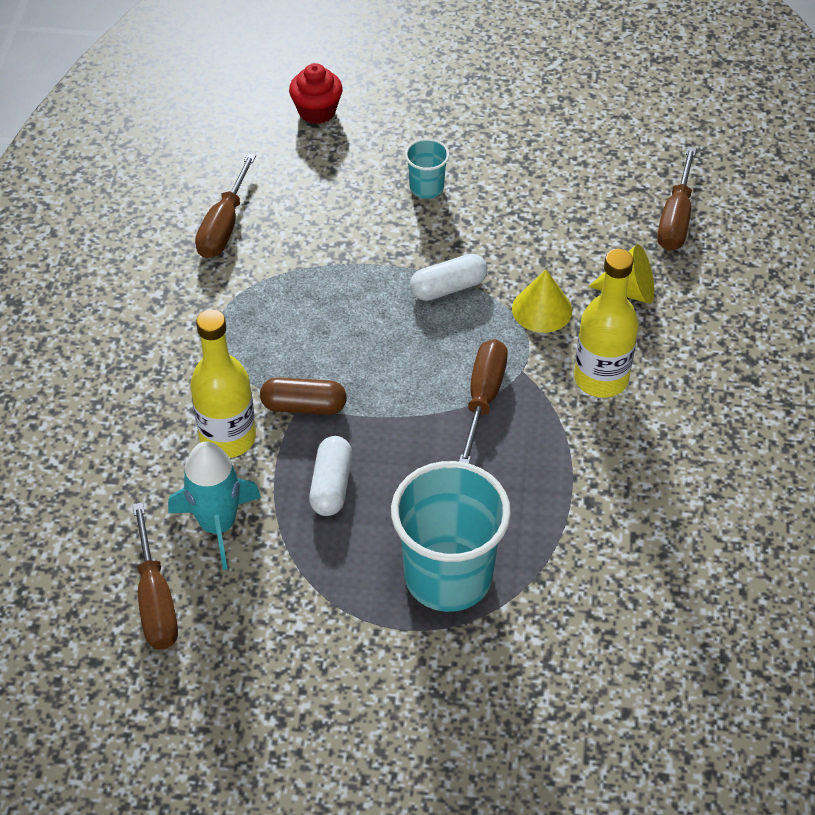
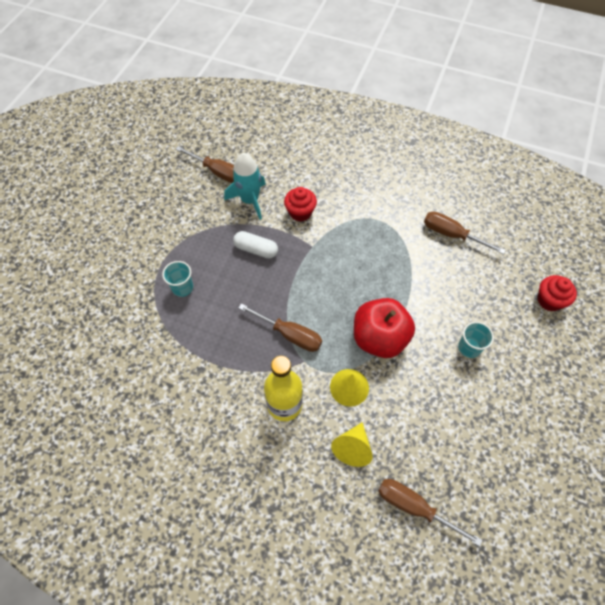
camera: 105 degrees right, 10 degrees up
(156, 601) = (218, 172): brown screwdriver -> brown screwdriver turned 150 degrees counterclockwise
(228, 438) = (300, 212): yellow bottle -> red cupcake
(304, 406) = (310, 248): brown capsule -> none
(448, 287) = (379, 338): white capsule -> red apple
(448, 576) = (182, 288): turquoise cup -> turquoise cup, size x0.47

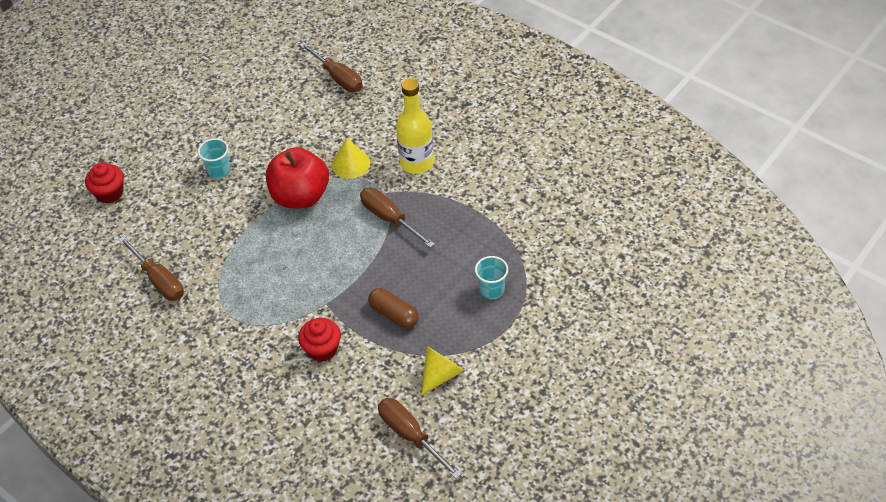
camera: 160 degrees left, 10 degrees down
(250, 200) = (380, 381): turquoise rocket -> none
(256, 250) = (394, 314): white capsule -> brown capsule
(352, 448) = (369, 121): yellow cone -> yellow cone (441, 374)

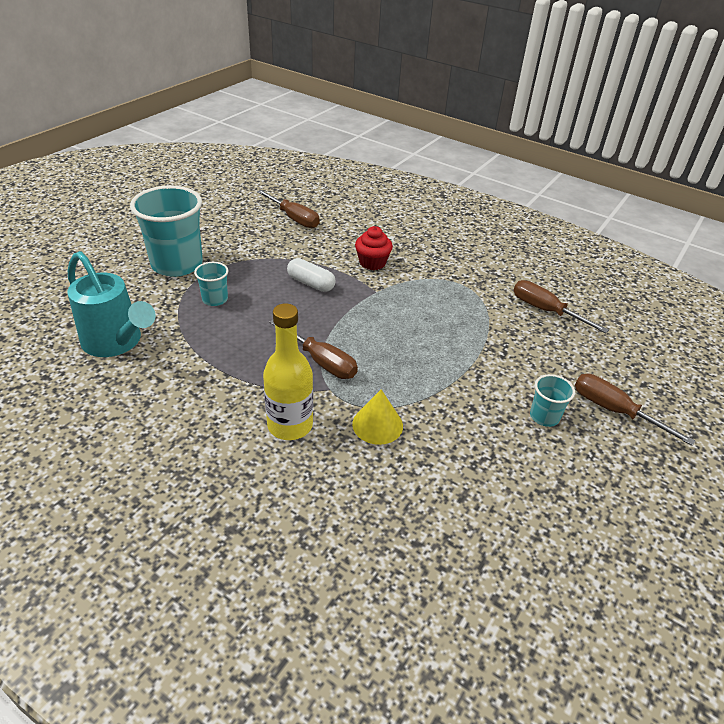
camera: 170 degrees right, 10 degrees down
(109, 193) = (660, 391): red cupcake -> none
(300, 196) = (430, 385): red apple -> none
(338, 78) = (425, 571): brown screwdriver -> brown screwdriver (613, 410)
(394, 314) = (311, 283): brown capsule -> white capsule
(441, 374) = (269, 247): yellow cone -> none
(541, 342) = (177, 264): none -> turquoise cup
(571, 236) = (116, 342): none -> turquoise watering can

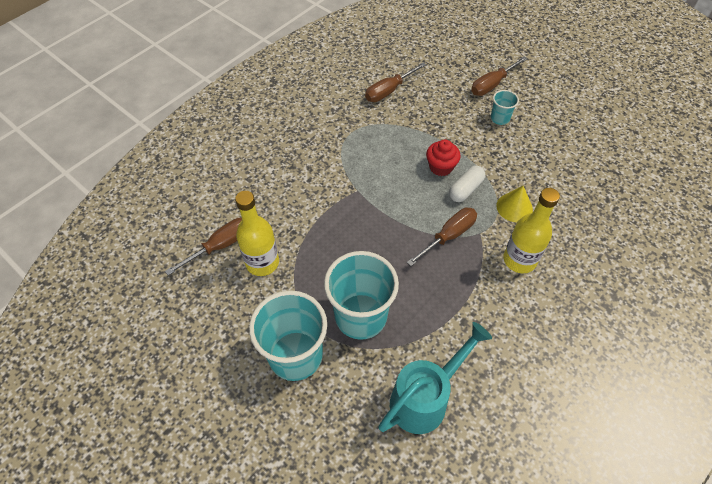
camera: 80 degrees left, 15 degrees up
(215, 299) = (360, 316): turquoise cup -> turquoise cup, size x2.13
(277, 240) = (262, 262): none -> yellow bottle
(311, 283) = (341, 237): white capsule -> white capsule (465, 189)
(372, 263) = (312, 188): red cupcake -> red cupcake (441, 167)

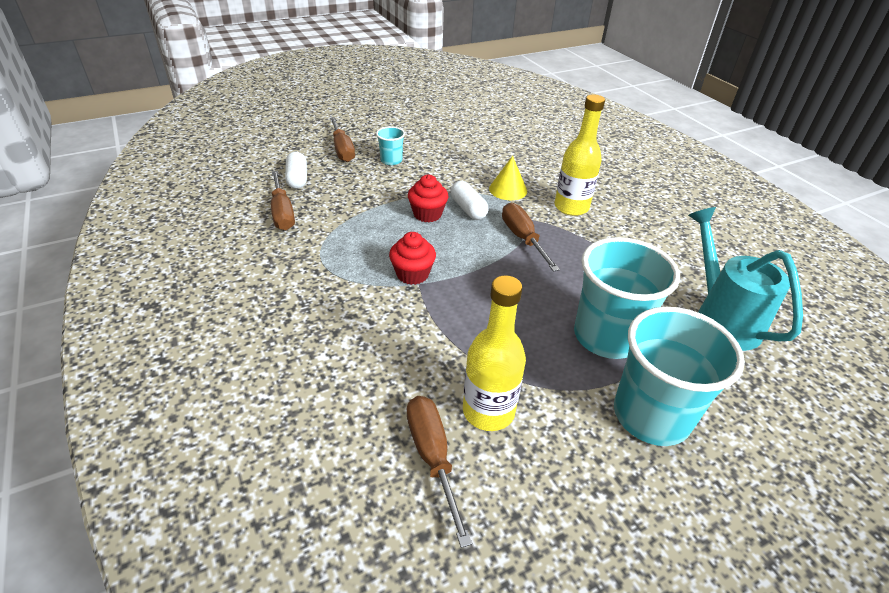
camera: 70 degrees left, 15 degrees down
(365, 183) = (412, 274): none -> red cupcake
(434, 79) = (297, 179): none -> white capsule

